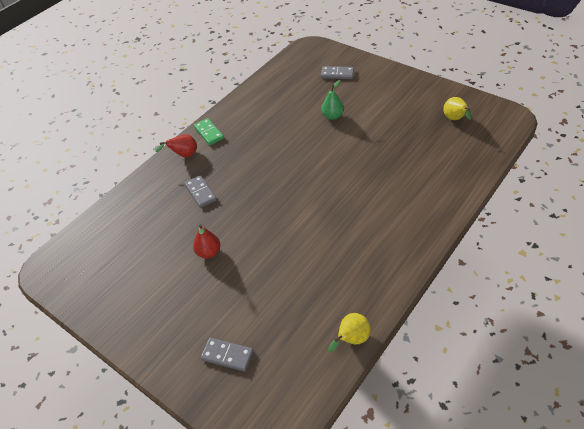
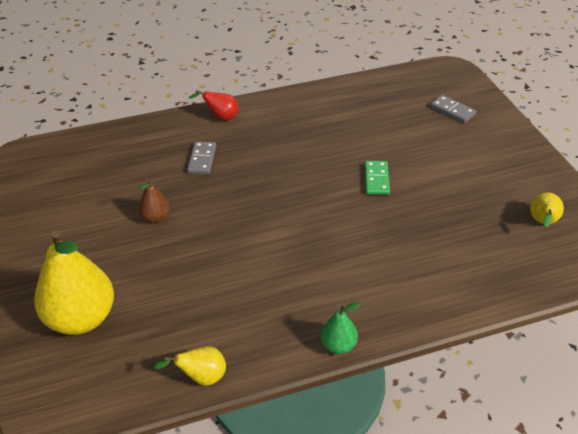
camera: 30 degrees right, 5 degrees down
(209, 133) = (264, 108): green domino -> green domino (376, 179)
(209, 252) = (156, 218): red pear -> brown pear
(227, 355) = (81, 318): grey domino -> yellow pear
(332, 116) = (403, 151): green pear -> green pear (338, 345)

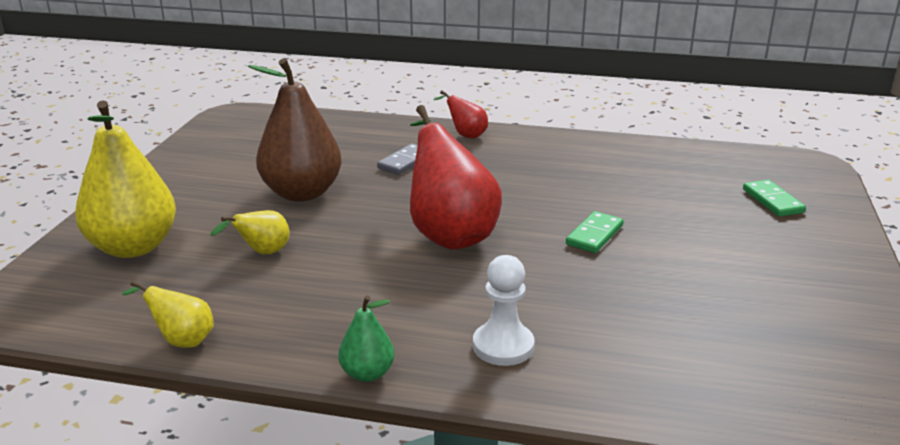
camera: 30 degrees right, 15 degrees down
(156, 218) = (302, 193): brown pear -> brown pear, size x2.10
(289, 214) = (449, 234): none -> red pear
(395, 289) = (503, 346): none -> white pawn
(452, 111) = (773, 201): grey domino -> green domino
(542, 223) = (803, 352): yellow pear -> yellow pear (262, 253)

